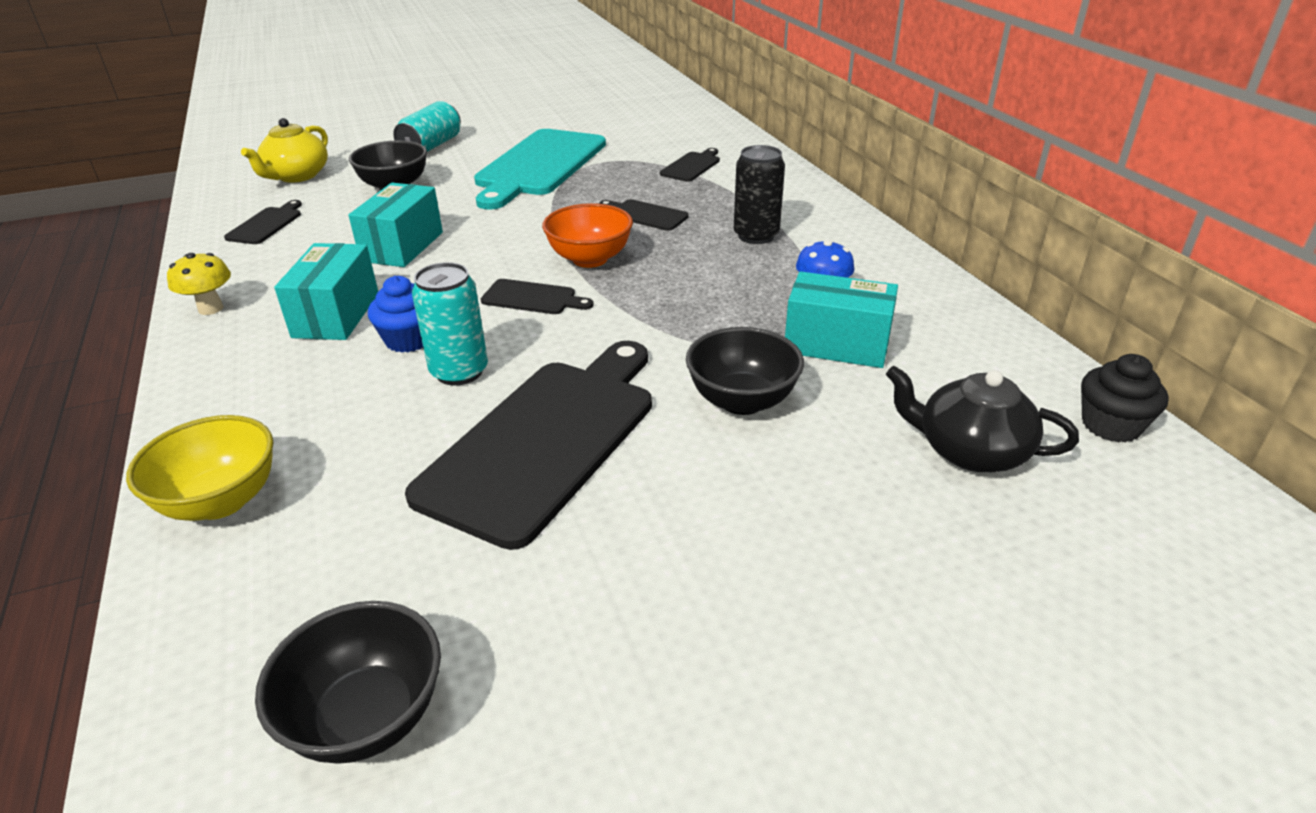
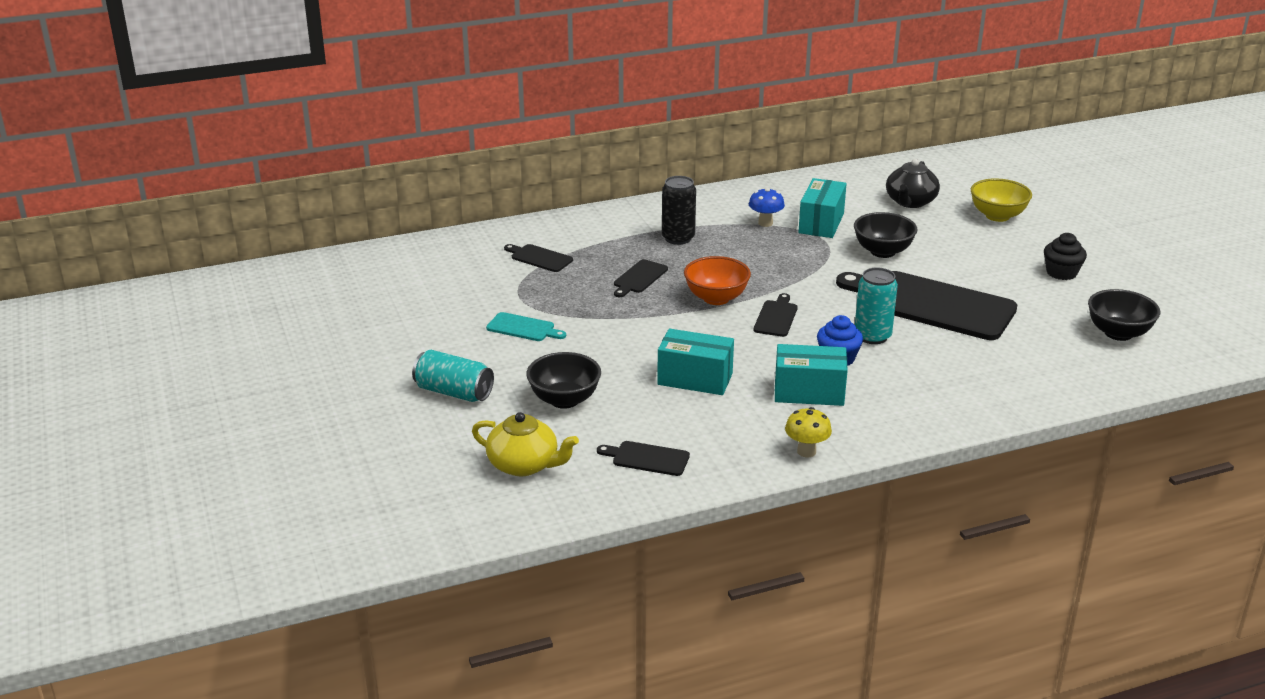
camera: 90 degrees left, 5 degrees down
(221, 501) = (1013, 396): yellow bowl -> yellow bowl (997, 216)
(539, 165) = (523, 328): turquoise cutting board -> turquoise cutting board, size x0.44
(1111, 425) = (882, 170): black cupcake -> black cupcake (1061, 273)

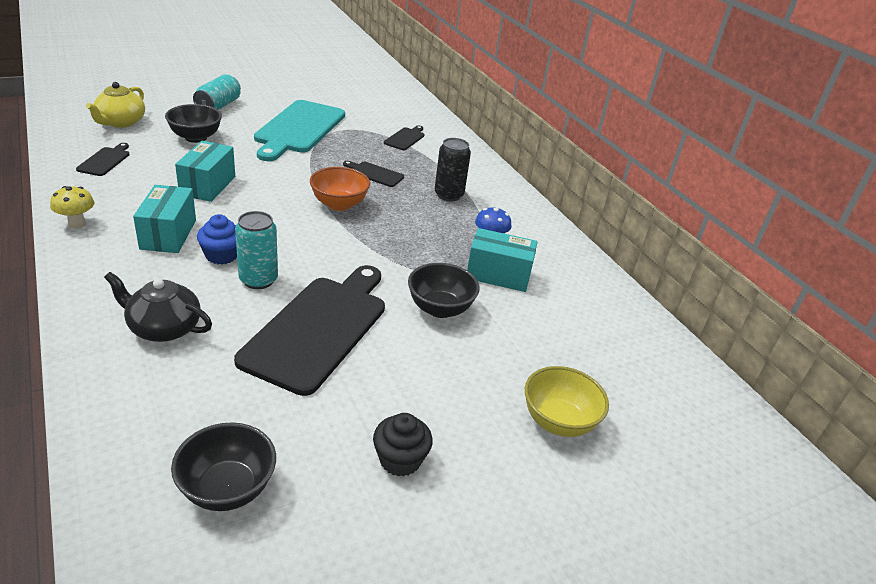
camera: 80 degrees right, 5 degrees up
(523, 328) = (298, 129): turquoise cutting board -> turquoise cutting board, size x2.28
(776, 317) = (302, 230): black cutting board -> none
(910, 202) = (573, 346): black teapot -> black teapot (163, 328)

